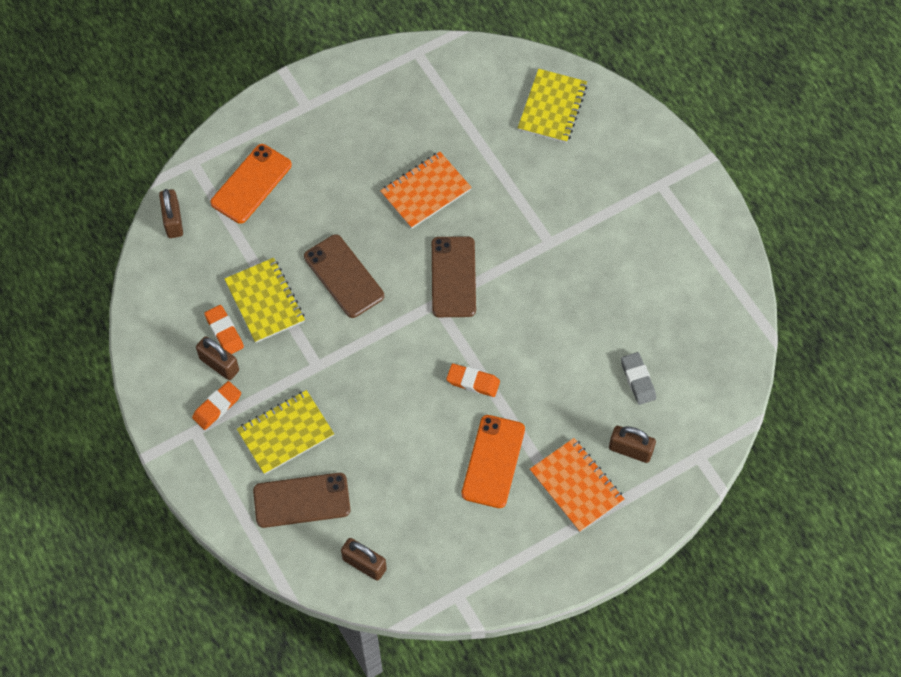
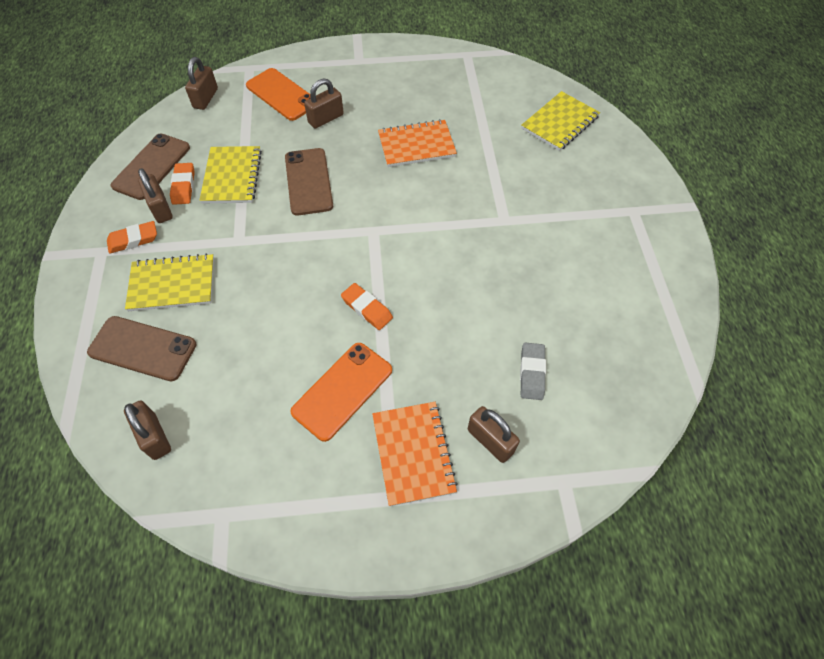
camera: 25 degrees right, 5 degrees down
(251, 184) = (281, 95): orange phone -> orange phone turned 75 degrees clockwise
(316, 196) = (326, 119): none -> brown padlock
(453, 277) = (402, 216): brown phone -> brown phone (152, 167)

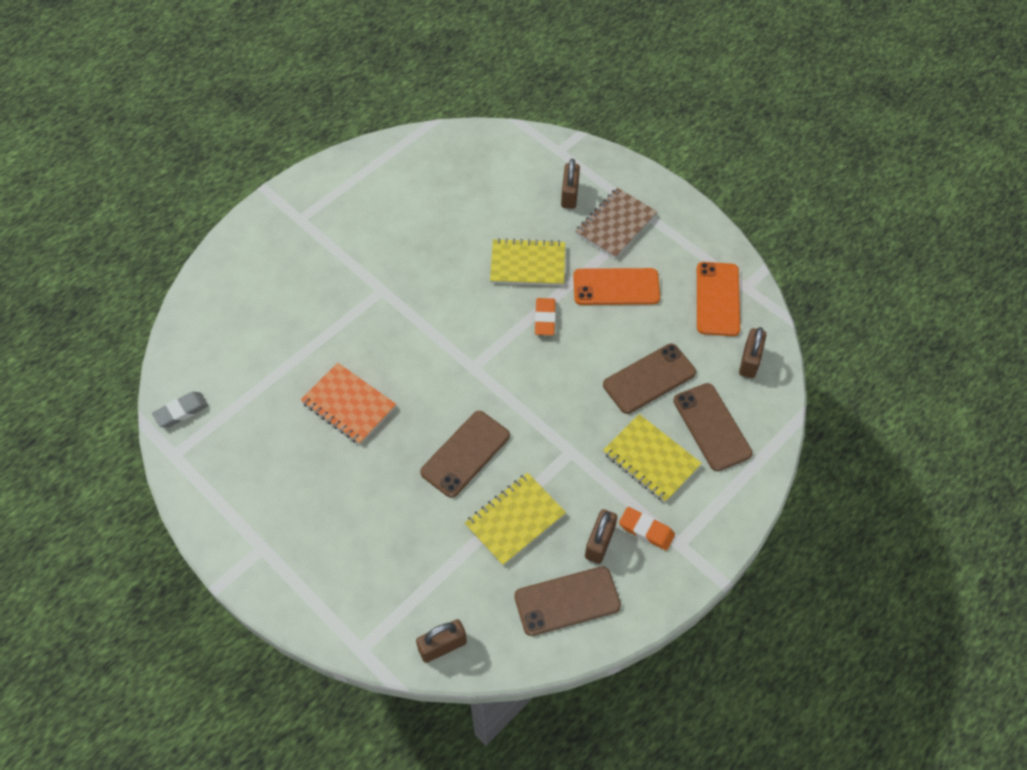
camera: 130 degrees left, 0 degrees up
(183, 186) = (561, 549): orange eraser -> none
(231, 339) = (649, 379): none -> brown phone
(281, 95) = (376, 576): orange phone -> orange phone (717, 299)
(326, 119) = (376, 505): brown padlock -> none
(413, 453) = (616, 225): orange notebook -> brown notebook
(532, 373) = (503, 201): grey eraser -> grey eraser (181, 411)
(559, 123) = (227, 318): yellow notebook -> yellow notebook (528, 264)

